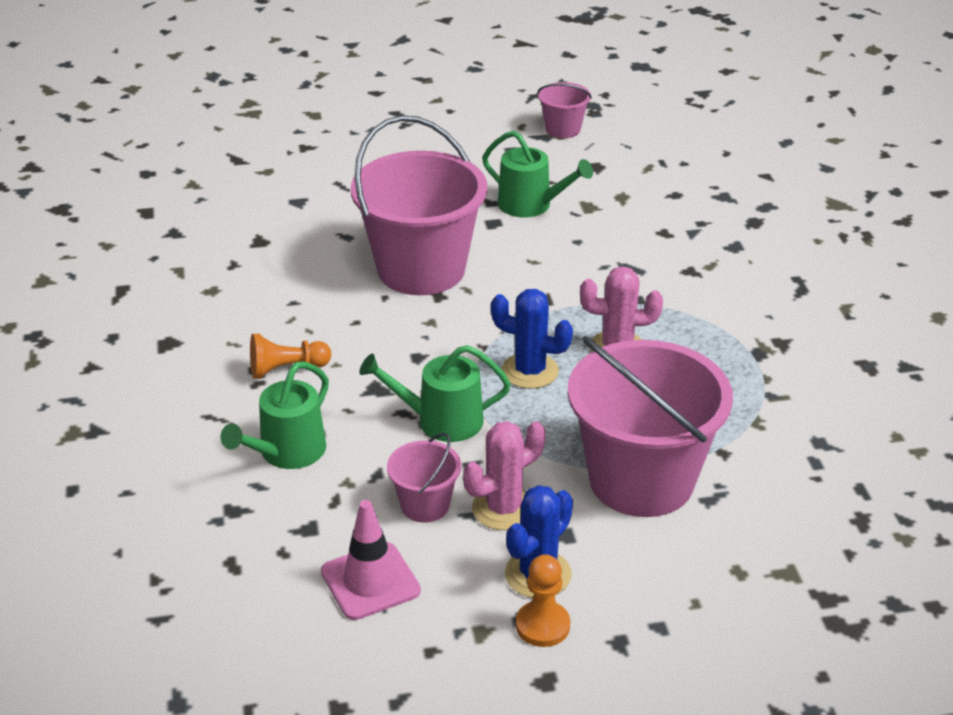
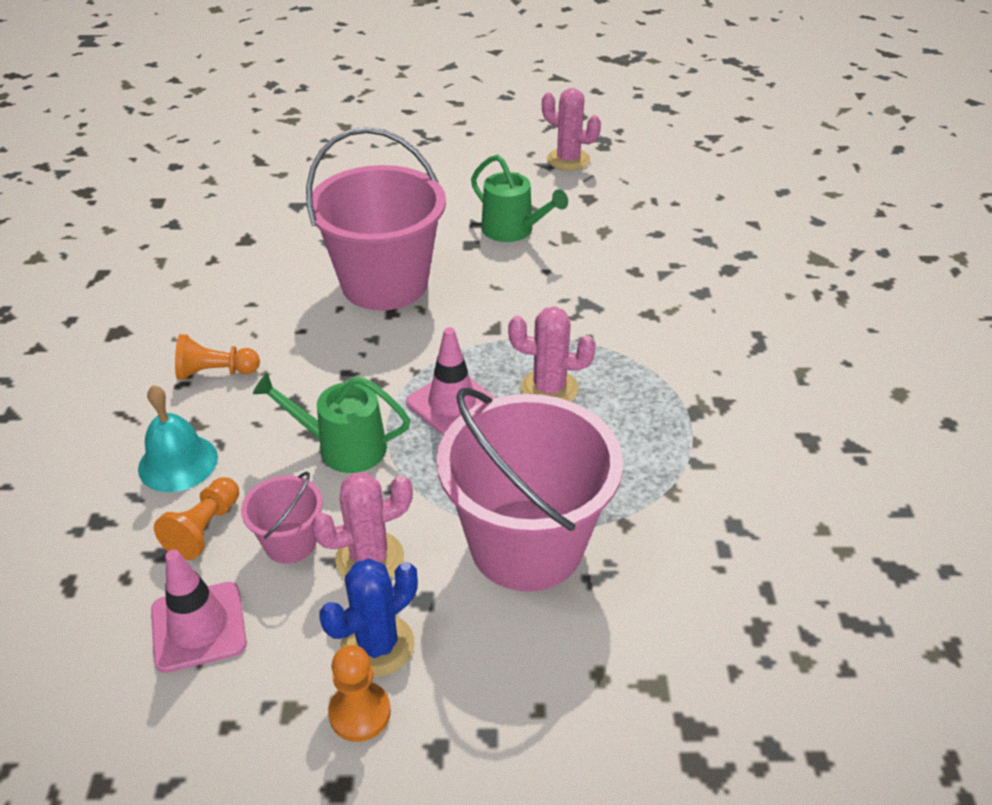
camera: 10 degrees right, 5 degrees up
(287, 452) = (178, 463): green watering can -> turquoise bell
(339, 504) = (204, 529): none -> orange pawn
(530, 371) = (452, 403): blue cactus -> pink traffic cone
(563, 129) = (568, 160): pink bucket -> pink cactus

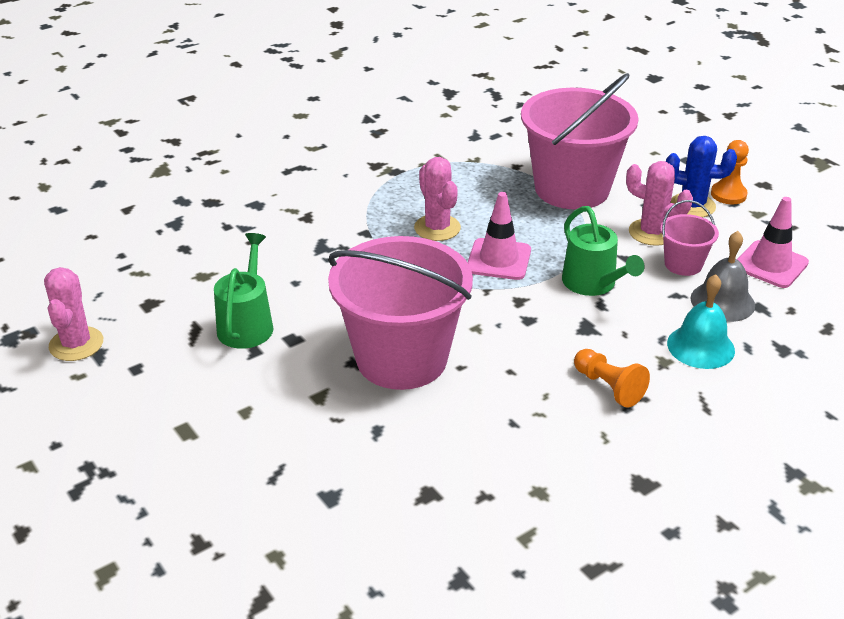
camera: 125 degrees left, 5 degrees down
(204, 529) = (722, 301): orange pawn -> grey bell

